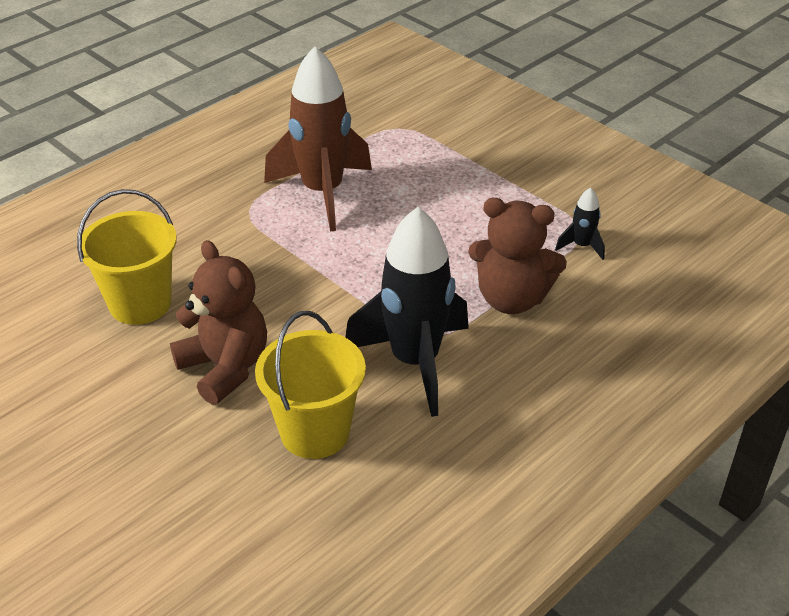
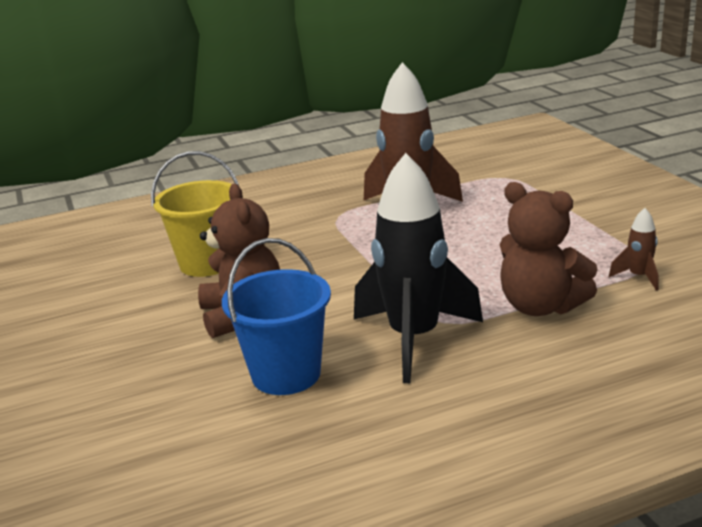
camera: 25 degrees right, 15 degrees down
(315, 432) = (286, 374): yellow bucket -> blue bucket
(581, 246) = (638, 277): black rocket -> brown rocket

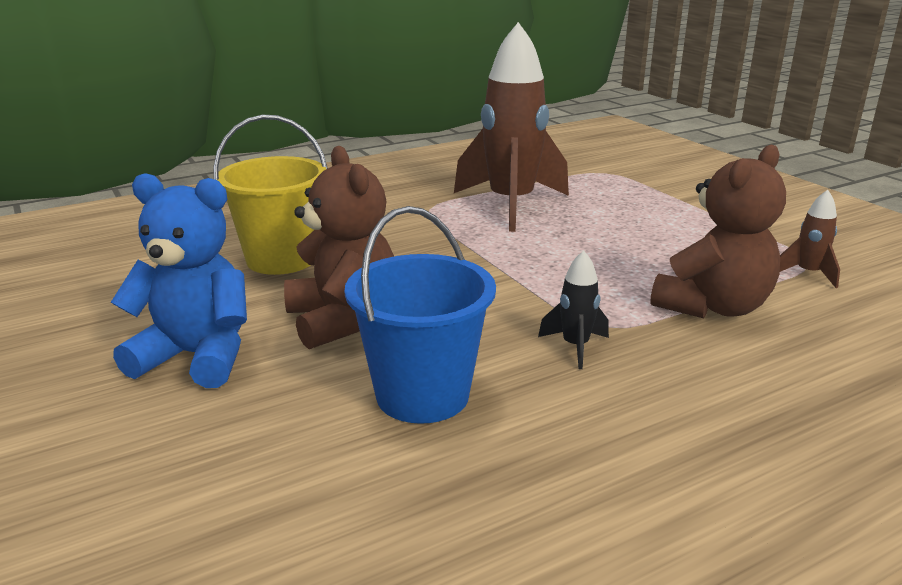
camera: 10 degrees left, 0 degrees up
(131, 342) = (197, 356): none -> blue teddy bear
(414, 339) = (575, 347): black rocket -> black rocket, size x0.42
(540, 306) = (712, 307): brown teddy bear -> brown teddy bear turned 75 degrees counterclockwise

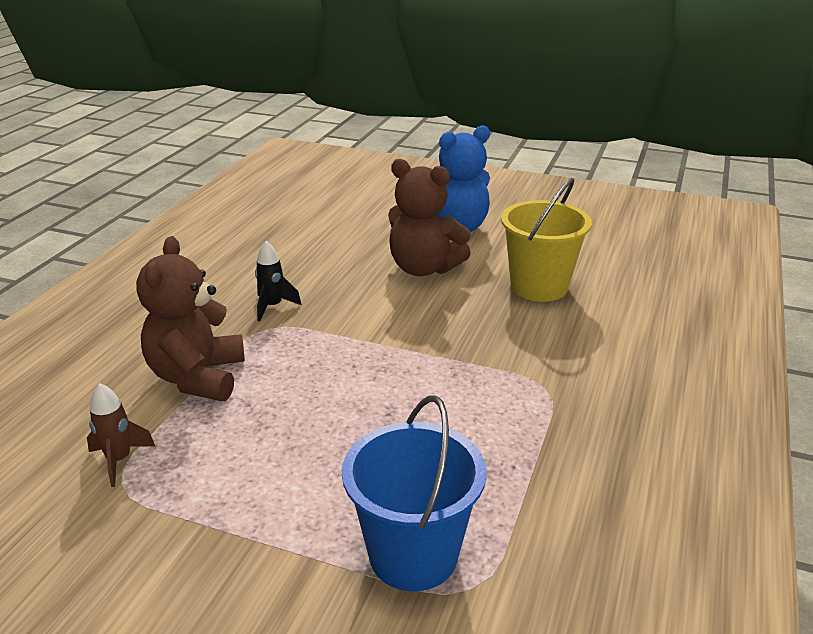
camera: 140 degrees right, 5 degrees up
(422, 395) = (325, 254): blue bucket -> blue bucket (413, 555)
(511, 205) = (484, 434): brown rocket -> none

